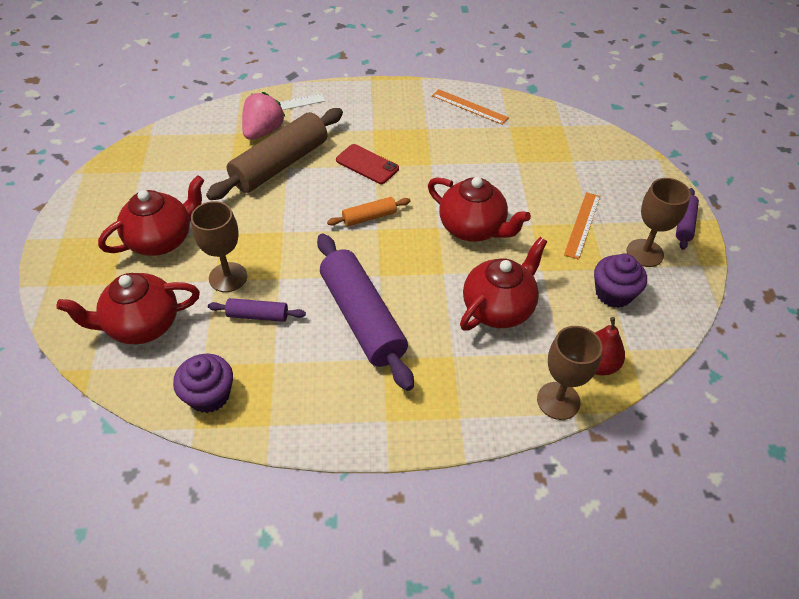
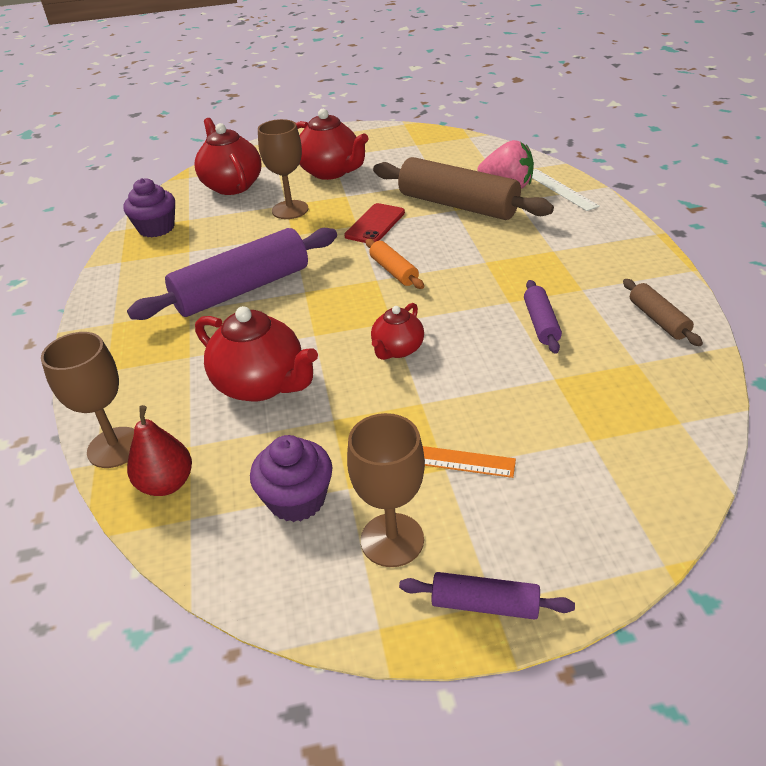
camera: 85 degrees right, 10 degrees down
(258, 315) = (244, 233): purple rolling pin -> purple rolling pin (541, 323)
(367, 164) = (484, 256): red phone -> red phone (375, 224)
(469, 107) = (658, 319): orange ruler -> brown rolling pin
(473, 228) = (397, 349): red teapot -> red teapot, size x0.58

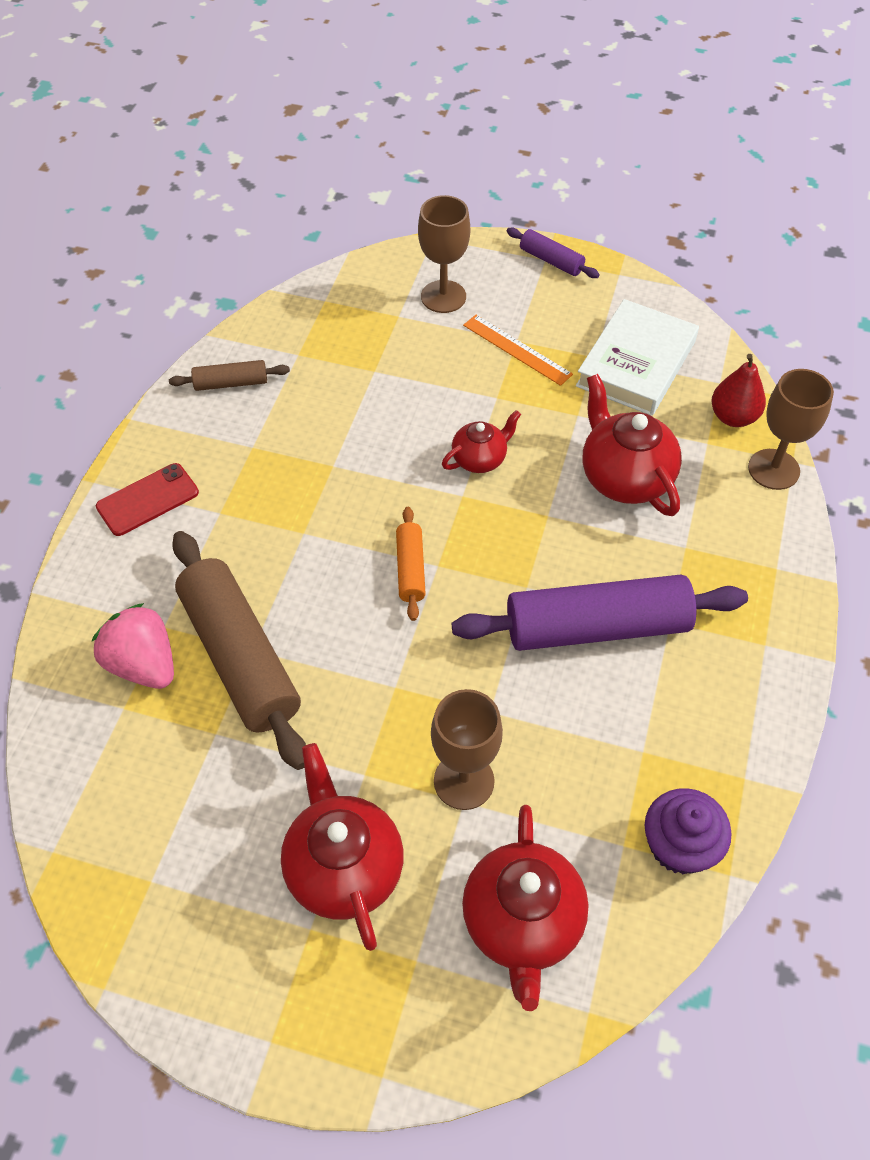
camera: 155 degrees left, 15 degrees up
(297, 499) = (636, 364): purple cupcake -> white book
(375, 224) = (371, 674): red phone -> red phone (147, 500)
(392, 540) = (584, 312): brown goblet -> brown goblet (443, 297)
(541, 323) = (330, 426): purple rolling pin -> none
(560, 189) = (90, 618): white ruler -> none
(658, 319) = (231, 383): brown rolling pin -> brown rolling pin turned 75 degrees clockwise

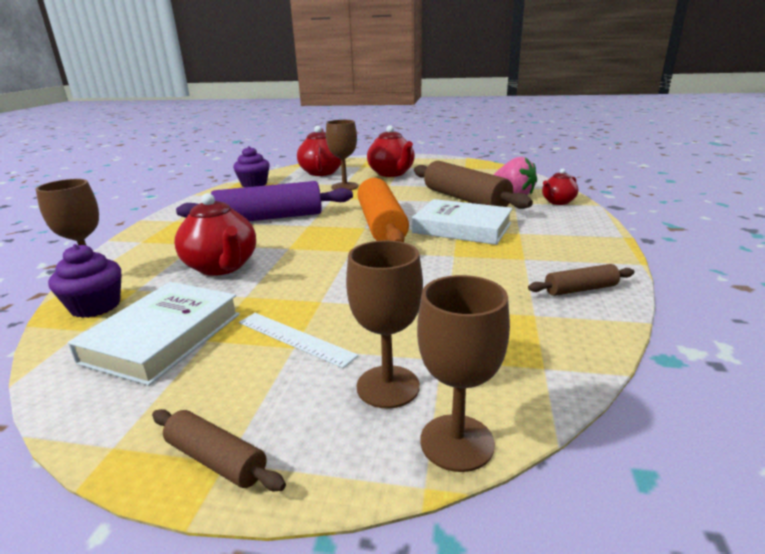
camera: 175 degrees right, 30 degrees down
(147, 500) = (574, 233): red phone -> none
(293, 540) = (462, 228): none -> white book
(408, 257) = (457, 442): none -> brown goblet
(410, 569) = (381, 225): orange rolling pin -> orange rolling pin, size x2.12
(480, 459) = (337, 266): red teapot -> red teapot (557, 202)
(517, 349) = (295, 338): orange ruler -> white ruler
(551, 260) = (216, 460): purple rolling pin -> brown rolling pin
(733, 417) = (96, 306): red pear -> purple cupcake

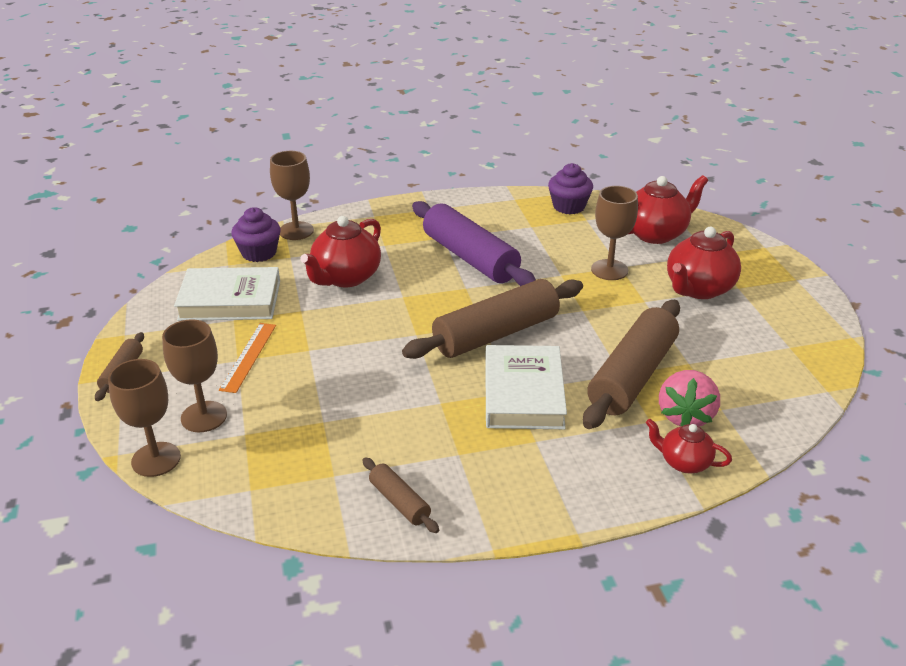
camera: 65 degrees right, 10 degrees up
(295, 338) = (248, 356): white ruler -> orange ruler
(381, 225) = (496, 334): orange rolling pin -> brown rolling pin

